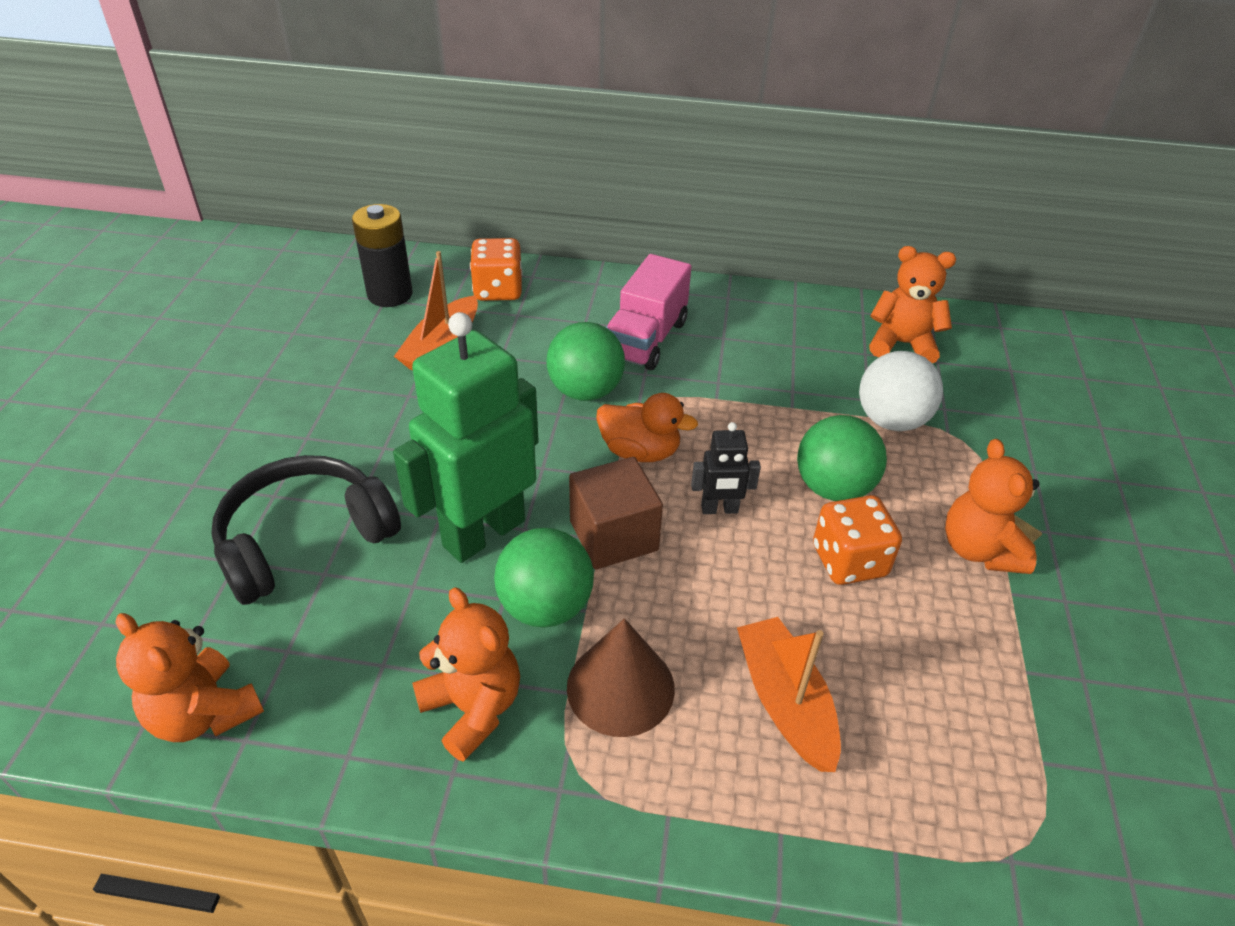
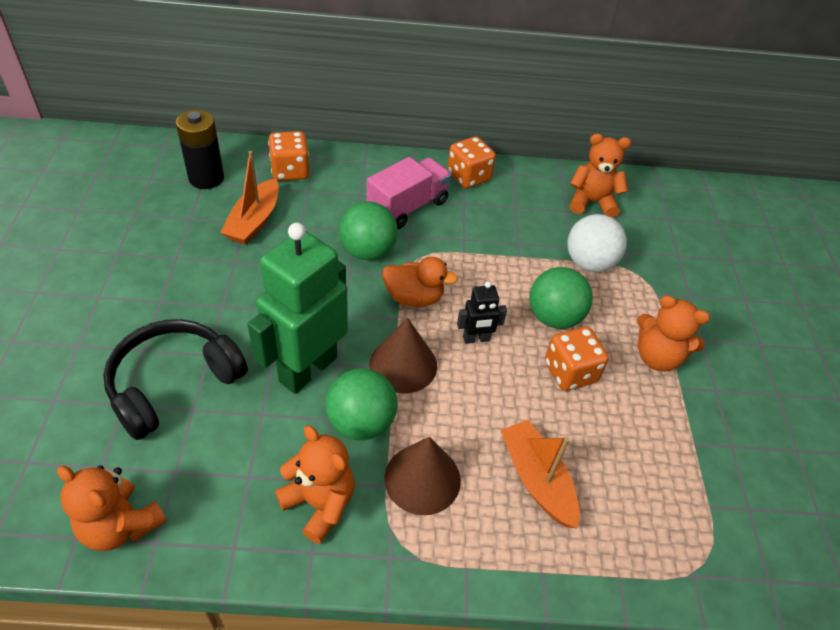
camera: 10 degrees left, 5 degrees up
(613, 536) = (403, 364): brown cube -> brown cone
(646, 339) = (407, 207): pink truck -> pink truck turned 150 degrees counterclockwise
(733, 306) = (468, 177): none -> orange dice
(979, 550) = (657, 357): orange teddy bear -> orange teddy bear turned 45 degrees counterclockwise

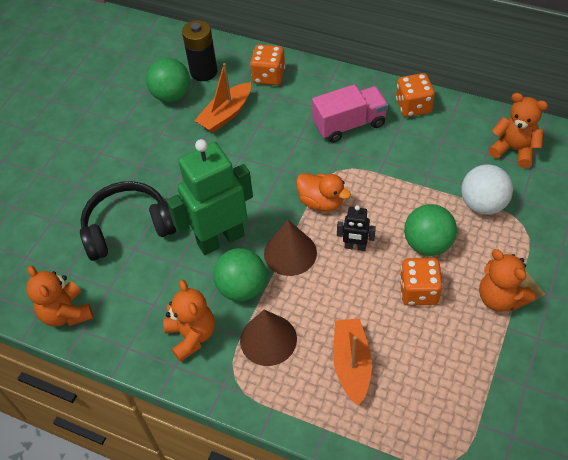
camera: 30 degrees right, 5 degrees up
(368, 251) = (301, 156): green ball -> green ball (171, 95)

